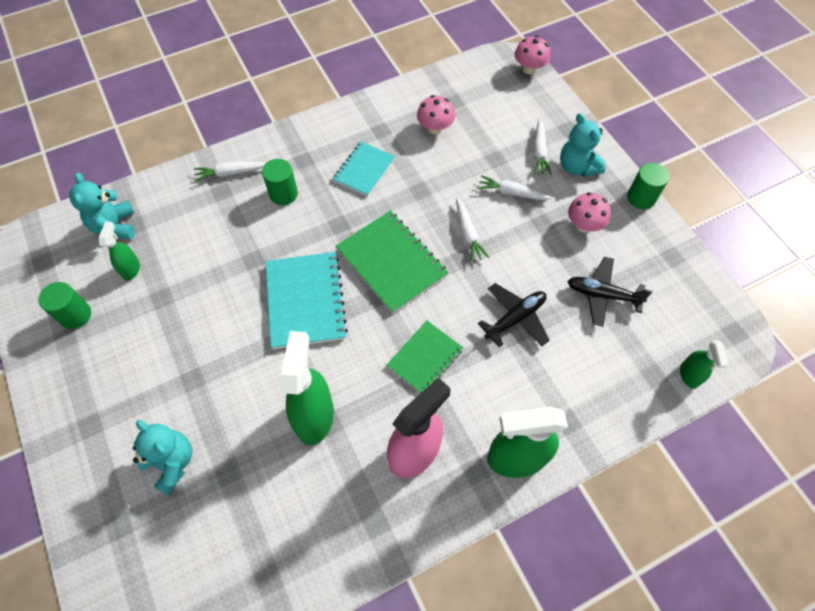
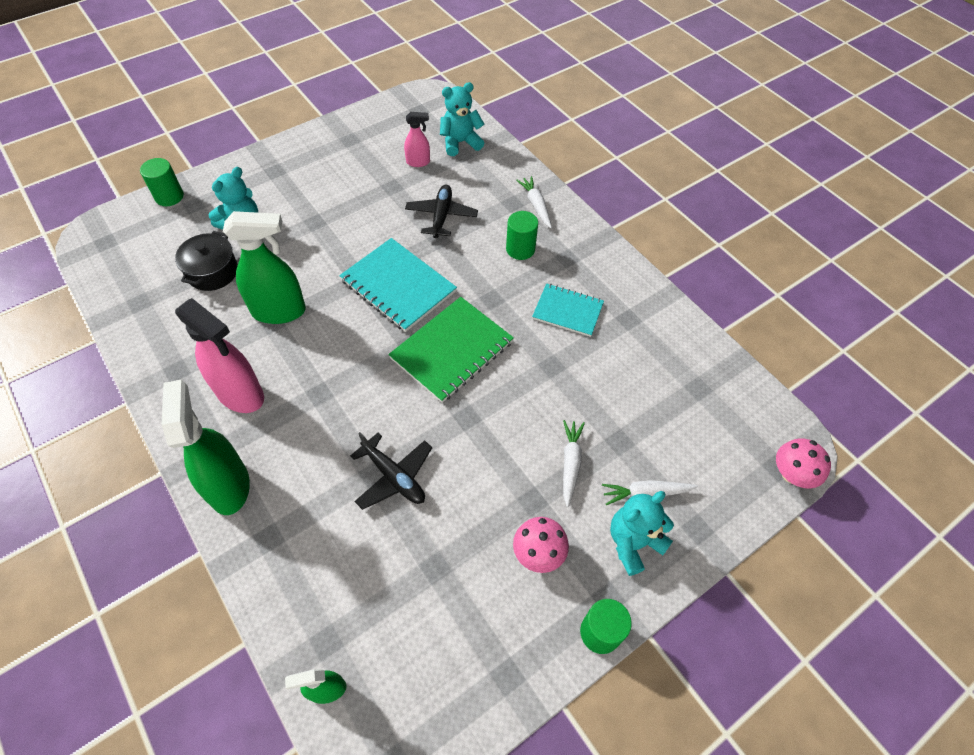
camera: 80 degrees right, 5 degrees down
(75, 315) = (371, 140): green cylinder -> green cylinder (169, 196)
(131, 269) = (418, 162): green spray bottle -> pink spray bottle
(240, 493) = (212, 272): none -> black pot
(305, 301) = (398, 286): turquoise notebook -> turquoise notebook turned 60 degrees clockwise
(425, 358) = (341, 392): green notebook -> none
(435, 128) = (649, 372): pink mushroom -> none
(468, 234) = (501, 419): white carrot -> none
(603, 295) = (435, 577): black plane -> black plane (441, 216)

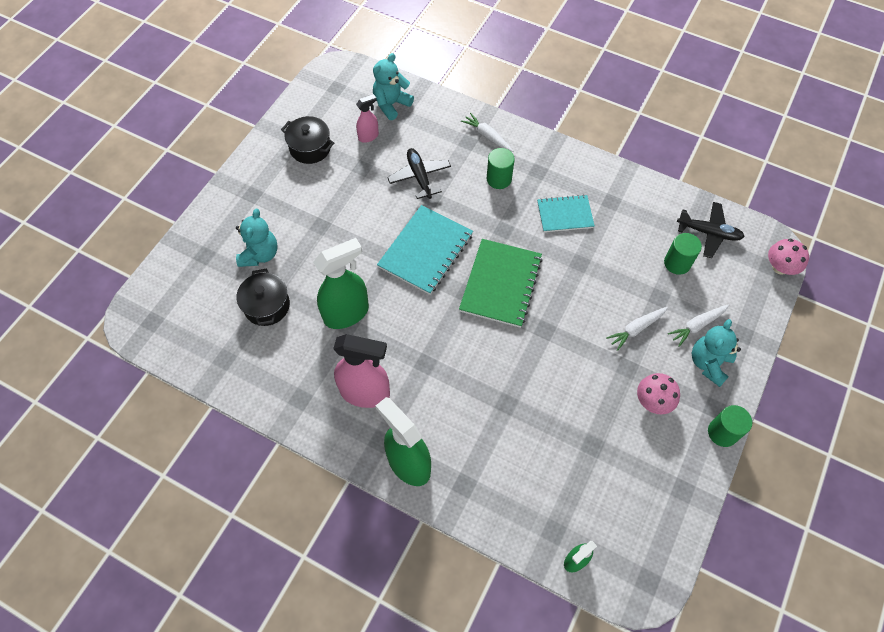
camera: 25 degrees left, 5 degrees up
(169, 196) = (176, 256): green cylinder -> green cylinder (677, 263)
(356, 152) = (310, 148): none -> black pot
(394, 476) = (522, 398): black plane -> black plane (708, 233)
(398, 286) = (425, 251): turquoise notebook -> turquoise notebook turned 75 degrees counterclockwise
(570, 463) = (636, 329): white carrot -> white carrot turned 105 degrees counterclockwise

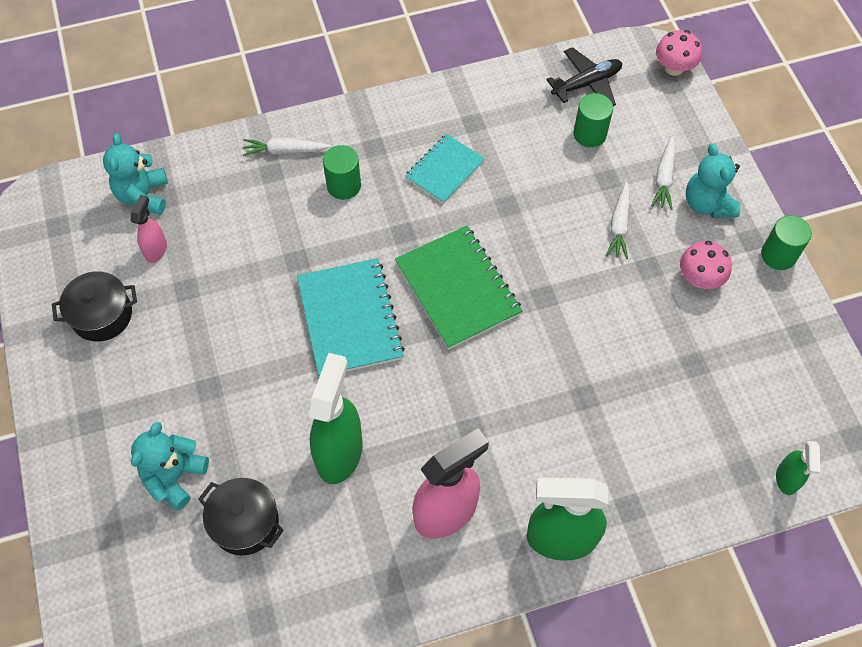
camera: 45 degrees left, 0 degrees up
(260, 254) = (174, 476): turquoise teddy bear -> turquoise teddy bear turned 120 degrees counterclockwise
(419, 177) = (260, 248): black plane -> none

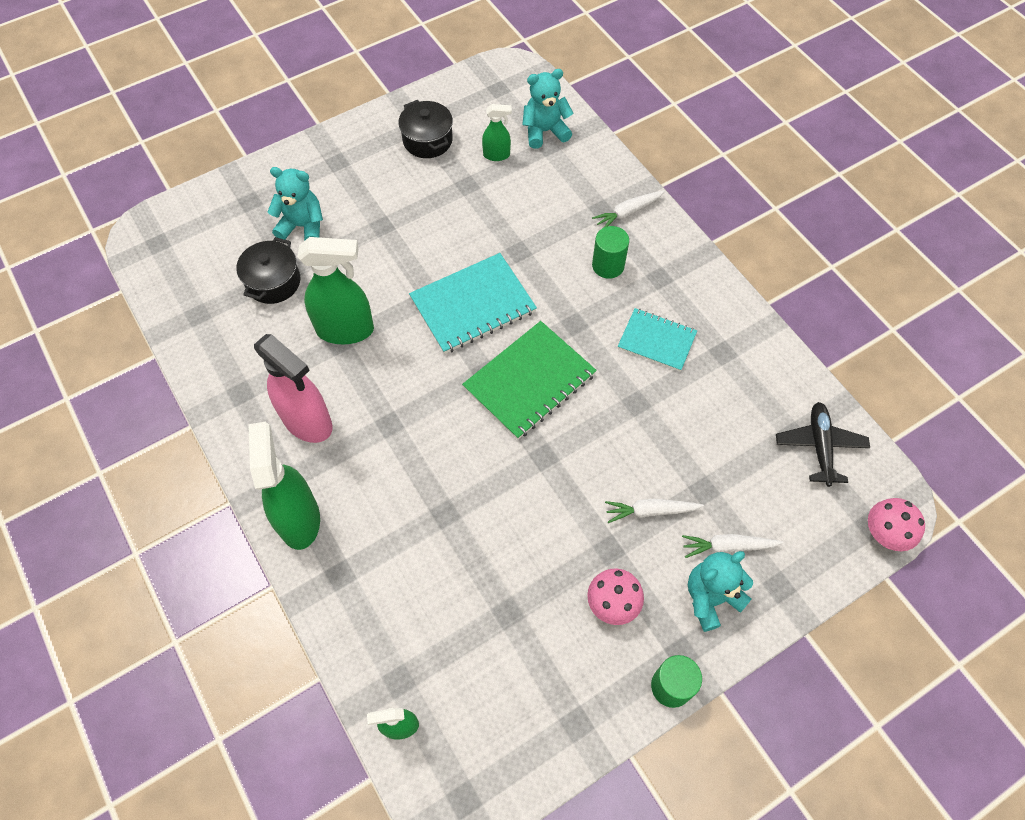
camera: 75 degrees right, 0 degrees up
(156, 250) = (497, 155): pink spray bottle -> green spray bottle
(285, 151) = (628, 213): white carrot -> white carrot turned 105 degrees counterclockwise
(586, 84) = (819, 446): black plane -> black plane turned 135 degrees counterclockwise
(589, 134) = (754, 462): green cylinder -> none

